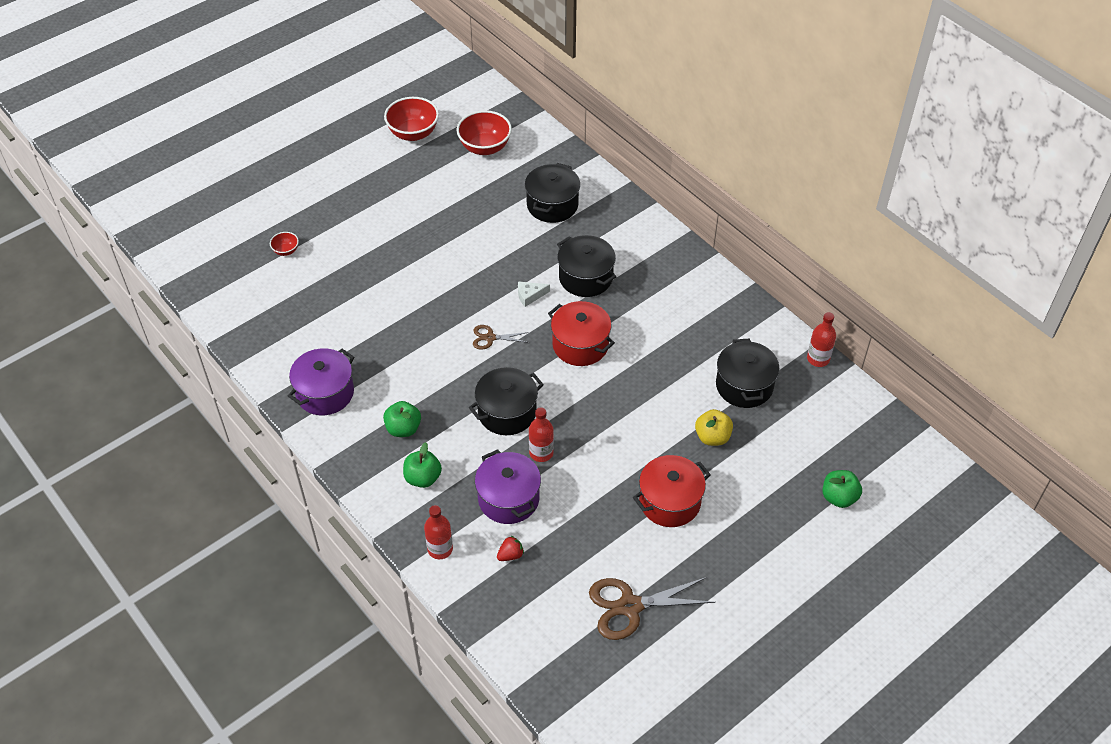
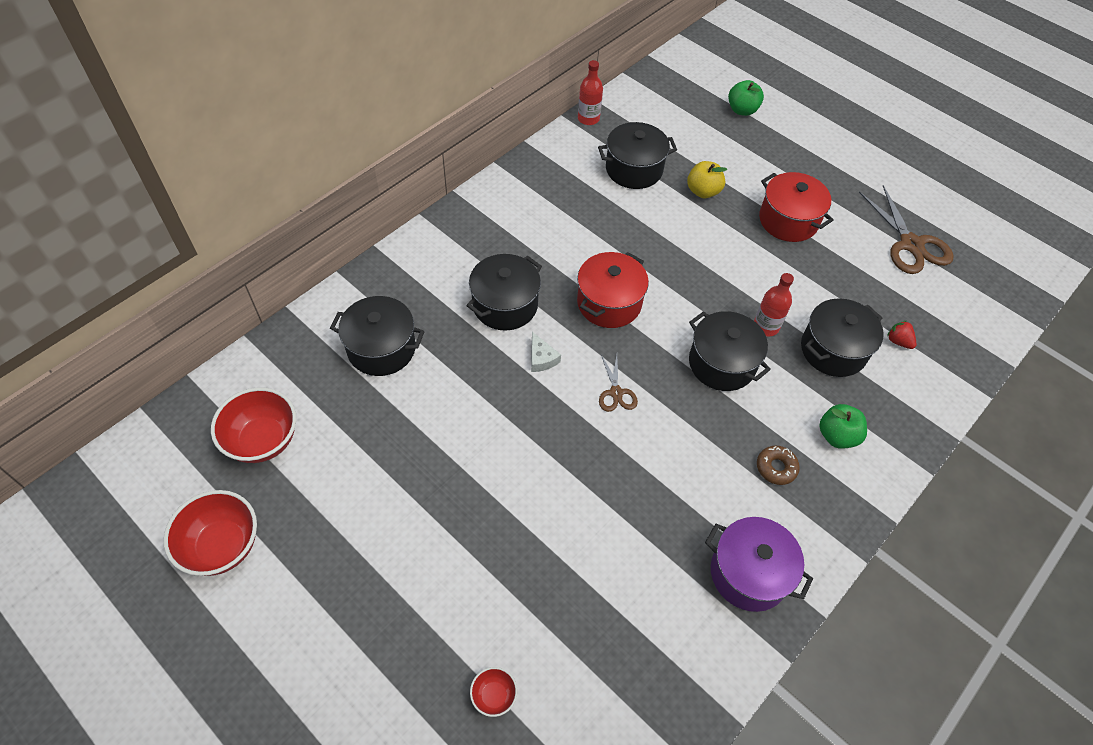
camera: 100 degrees left, 5 degrees up
(403, 428) = (776, 468): green apple -> brown donut
(440, 549) = (918, 405): red bottle -> none
(508, 498) = (833, 350): purple pot -> black pot

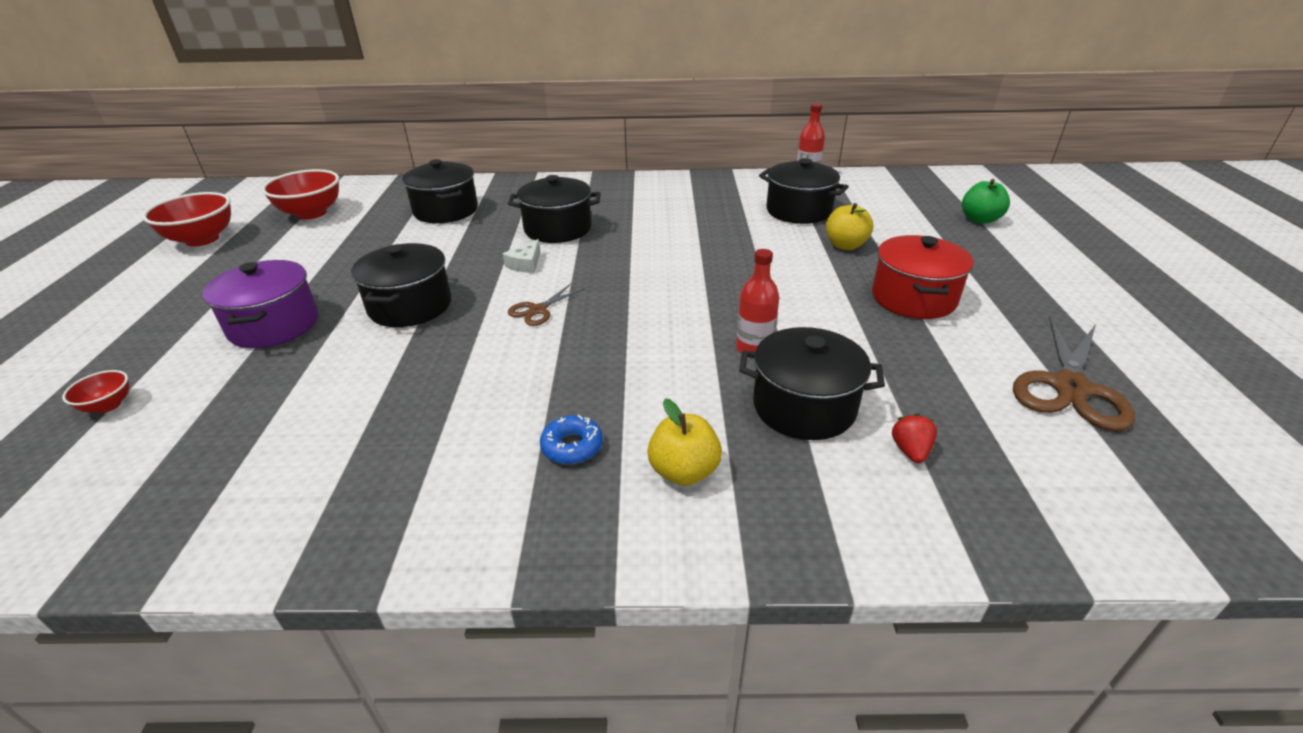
camera: 50 degrees right, 20 degrees down
(609, 303) = (634, 263): red pot -> none
(722, 363) = (661, 346): black pot -> black pot (410, 306)
(749, 573) = (391, 499): purple pot -> purple pot (274, 325)
(776, 468) = (572, 446): brown donut -> blue donut
(837, 436) = (684, 471): green apple -> yellow apple

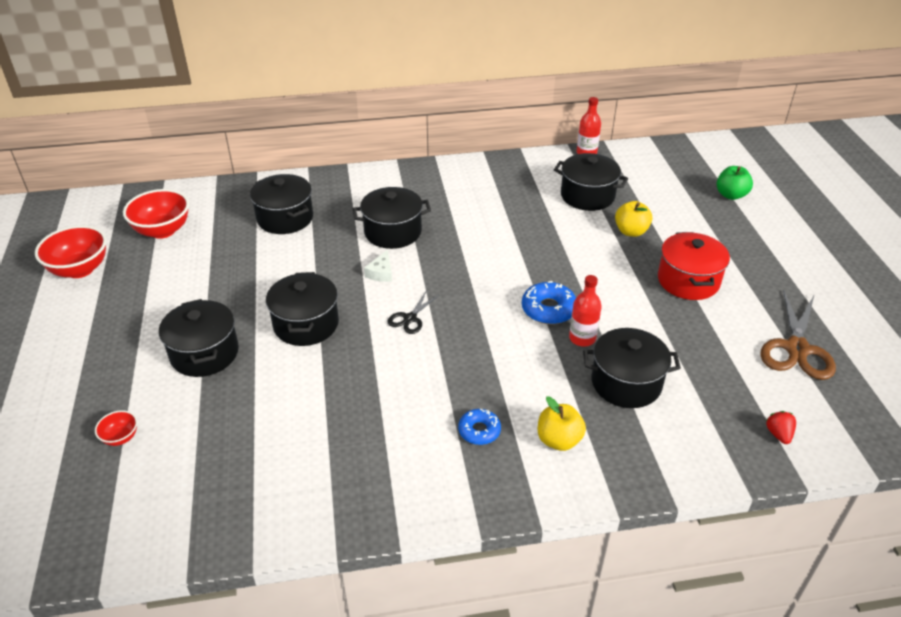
camera: 10 degrees left, 5 degrees up
(274, 325) = (204, 353): purple pot -> black pot
(538, 310) = (410, 318): brown scissors -> black scissors
(718, 314) = (548, 309): none -> blue donut
(910, 451) = (699, 408): red strawberry -> red strawberry (778, 434)

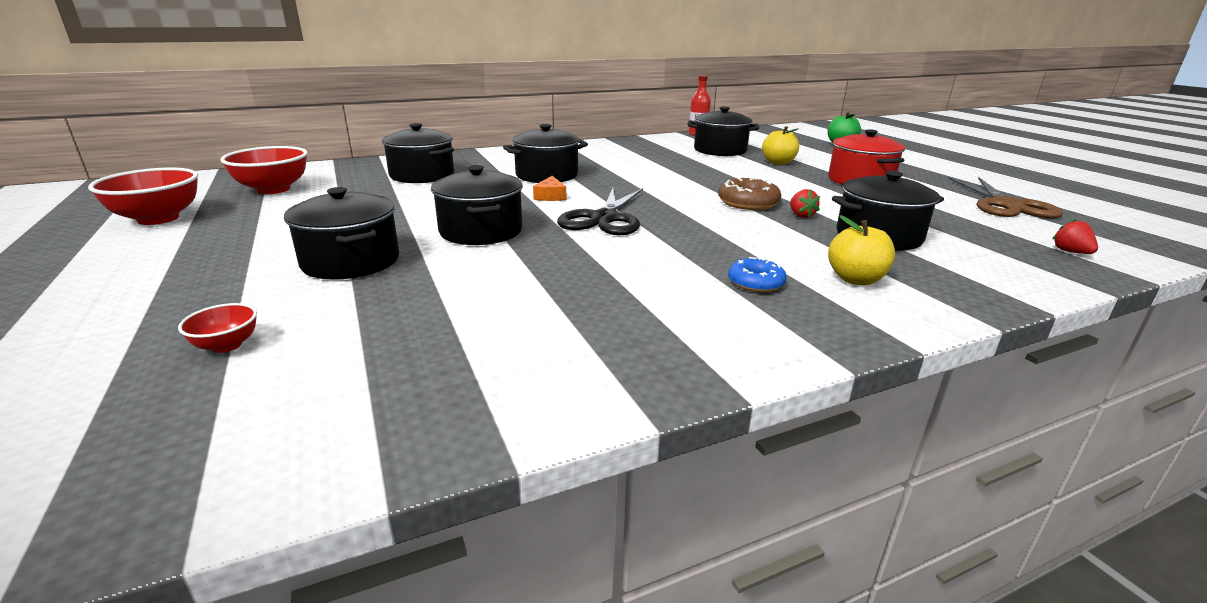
camera: 15 degrees left, 15 degrees down
(381, 273) = (550, 196): white cheese -> orange cheese
(410, 318) = (604, 218): black scissors -> black scissors, size x1.89
(548, 309) = (748, 203): blue donut -> brown donut
(582, 338) = (801, 215): red bottle -> red strawberry

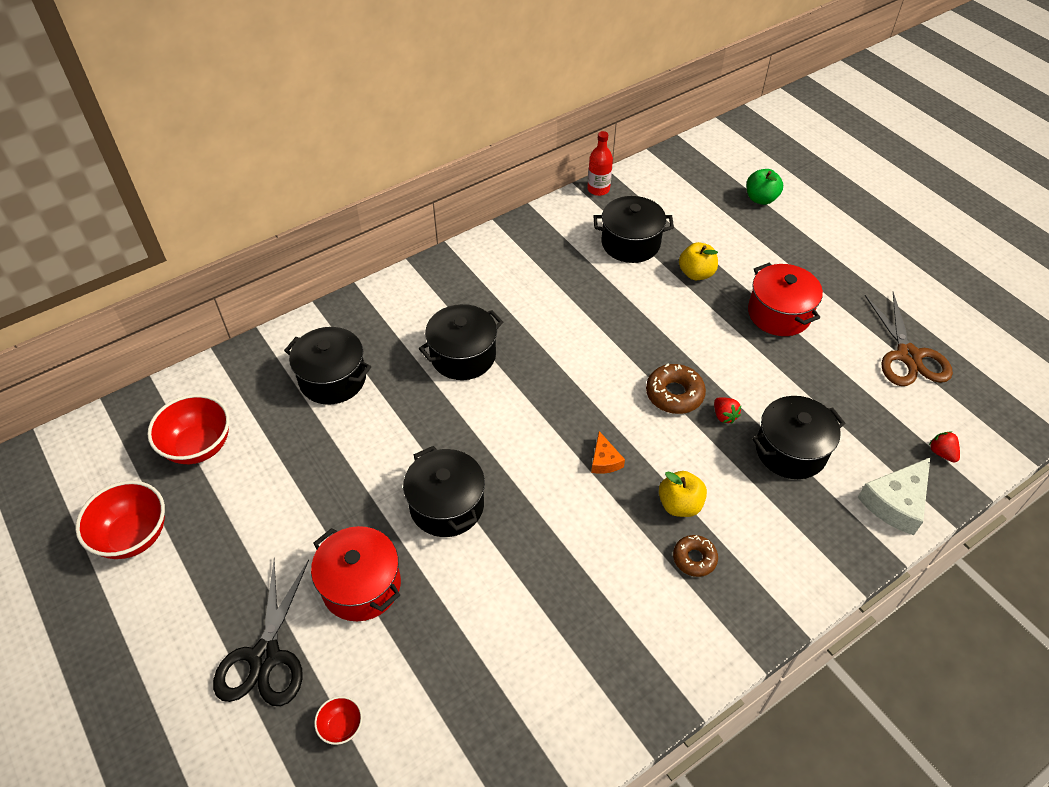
camera: 10 degrees left, 25 degrees up
(351, 261) = (361, 585): black pot -> red pot
(550, 196) = (484, 412): orange cheese -> orange cheese (604, 460)
(604, 218) = (549, 457): black scissors -> black scissors (265, 657)
(755, 283) = (694, 558): blue donut -> brown donut
(855, 279) = (769, 538): yellow apple -> yellow apple (679, 505)
(1022, 273) = (896, 502): none -> white cheese

